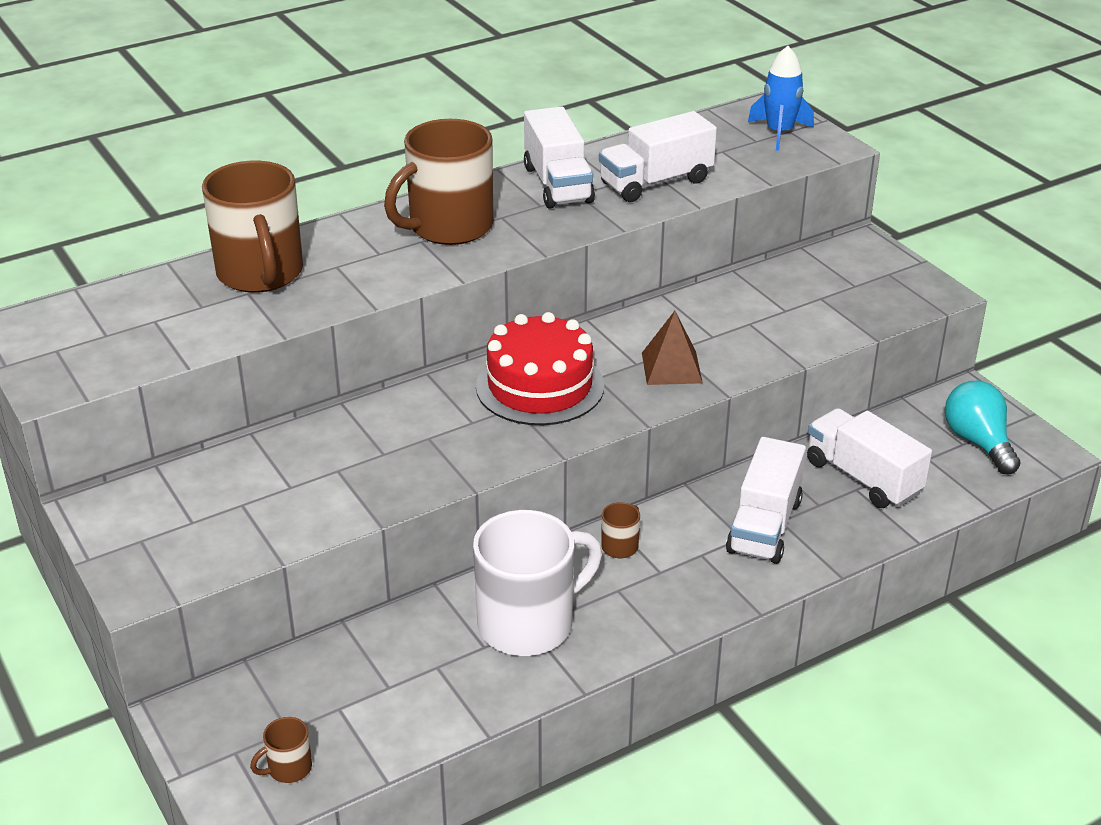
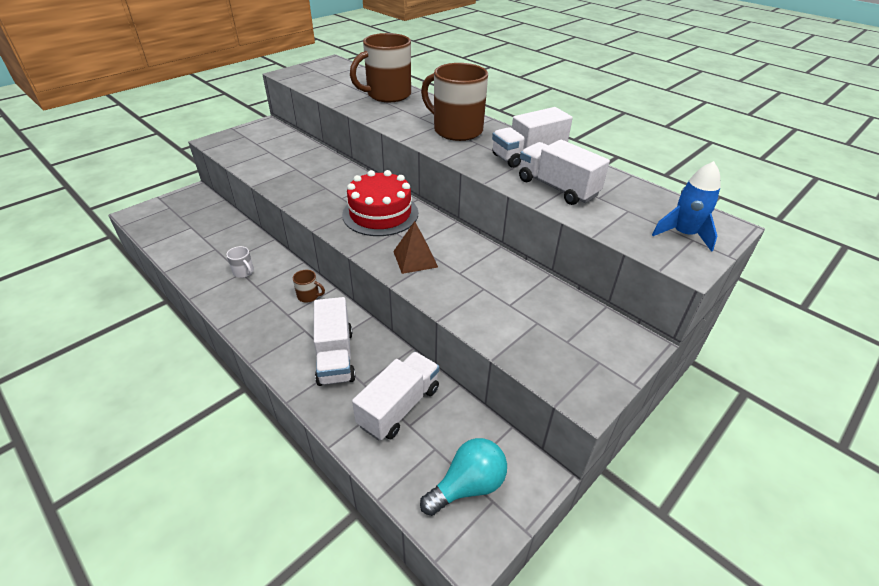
camera: 75 degrees right, 5 degrees up
(288, 768) = (156, 221): brown mug -> none
(529, 624) = (244, 272): white mug -> white mug, size x0.41
(764, 526) = (335, 356): white truck -> white truck turned 105 degrees counterclockwise

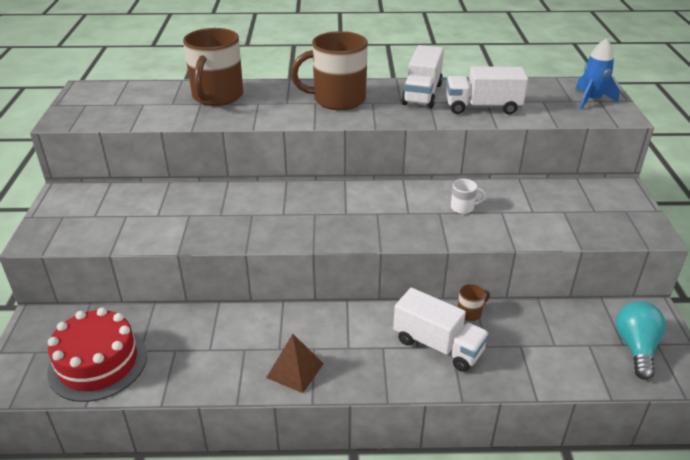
camera: 45 degrees left, 5 degrees down
(244, 272) = (245, 347): white mug -> white mug (463, 208)
(309, 296) = (339, 322): brown mug -> brown mug (470, 313)
(380, 214) = (340, 207): red cake -> red cake (98, 363)
(399, 406) = (531, 340): white truck -> none
(415, 259) = (427, 222): brown pyramid -> brown pyramid (295, 370)

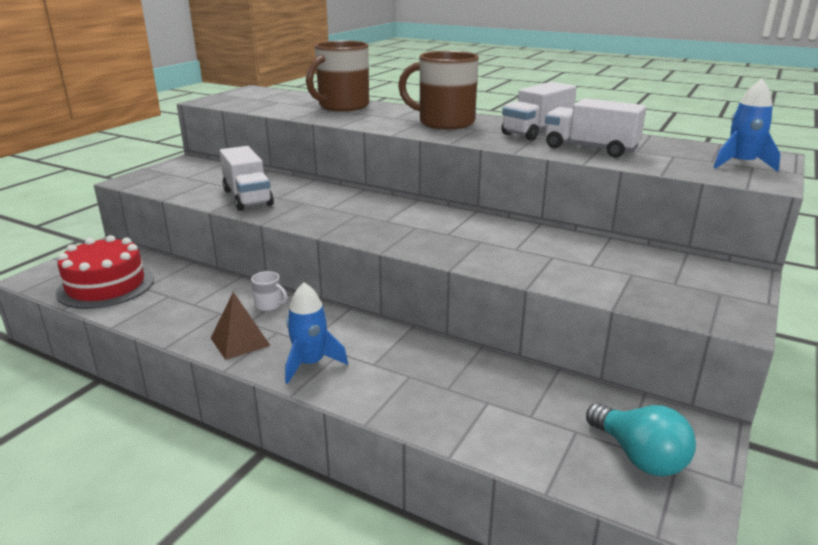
camera: 30 degrees right, 10 degrees down
(372, 367) = (310, 363): none -> blue rocket
(438, 345) = (395, 370): white truck -> white truck (247, 197)
(463, 208) = (512, 243): white mug -> white mug (269, 305)
(470, 313) = (462, 355): brown mug -> none
(636, 347) = (639, 456): turquoise light bulb -> turquoise light bulb turned 105 degrees clockwise

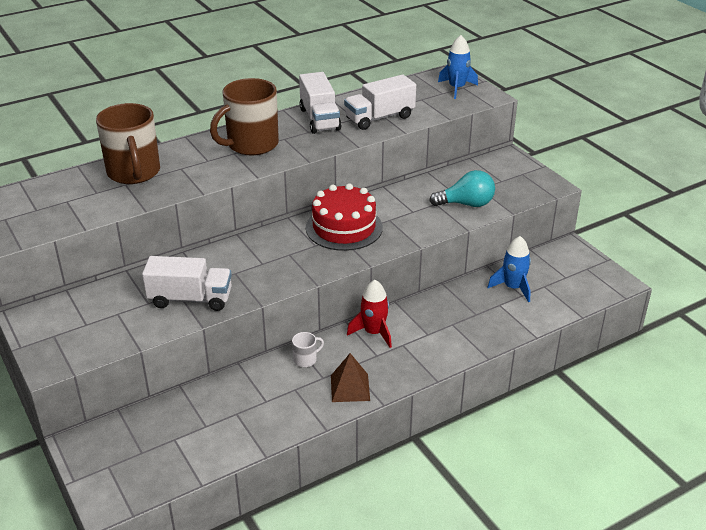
camera: 60 degrees left, 10 degrees up
(106, 286) = (178, 450): red cake -> red cake (344, 227)
(310, 363) = (406, 361): blue rocket -> blue rocket (513, 287)
(344, 329) = (373, 332): none -> red rocket
(639, 456) = (575, 276): turquoise light bulb -> turquoise light bulb (466, 204)

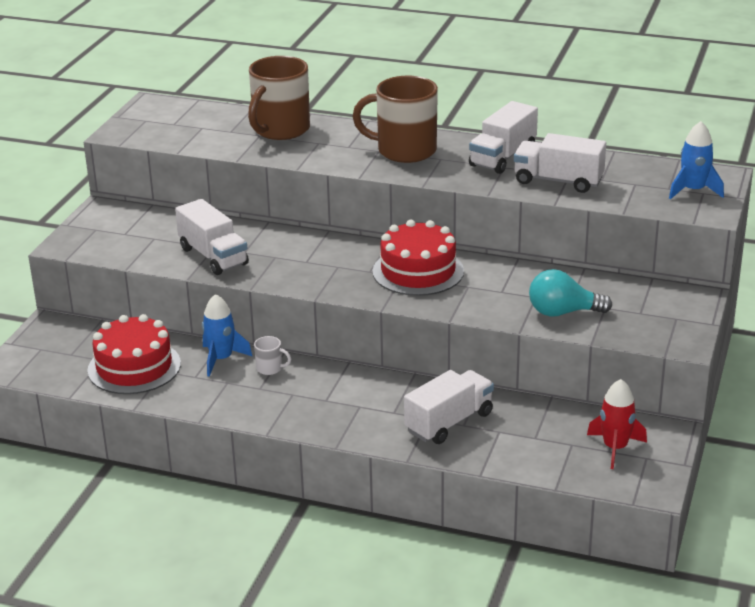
camera: 50 degrees right, 5 degrees down
(210, 426) = (134, 367): none -> red cake
(350, 387) = (265, 407): brown pyramid -> none
(373, 332) = (354, 383): red rocket -> red rocket (615, 448)
(466, 204) = (563, 312): turquoise light bulb -> turquoise light bulb turned 135 degrees clockwise
(467, 318) = (449, 422): none -> white truck
(513, 287) = (539, 427): blue rocket -> blue rocket (221, 359)

